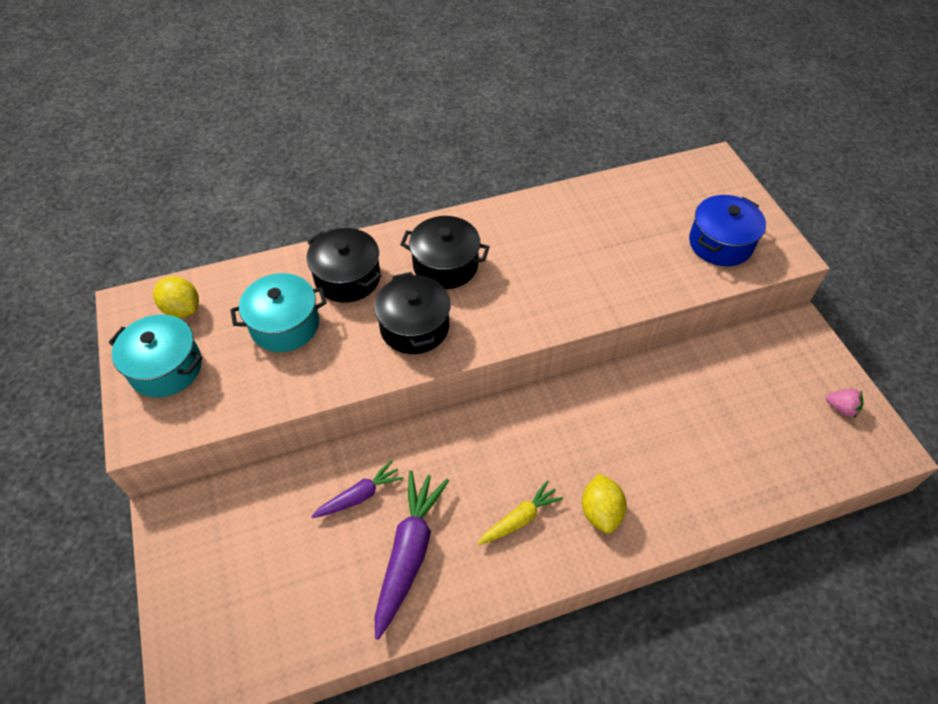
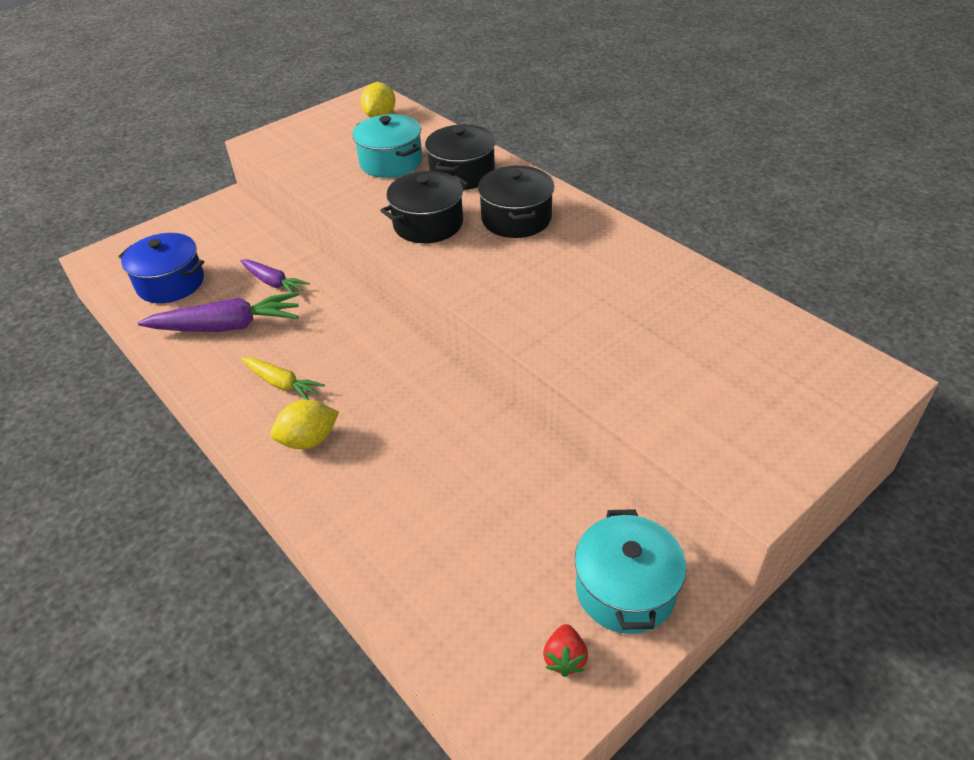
camera: 70 degrees right, 10 degrees down
(166, 368) = (321, 130): turquoise pot -> turquoise pot (625, 589)
(720, 243) = (717, 413): blue pot -> blue pot (170, 283)
(841, 408) = (565, 658): pink strawberry -> red strawberry

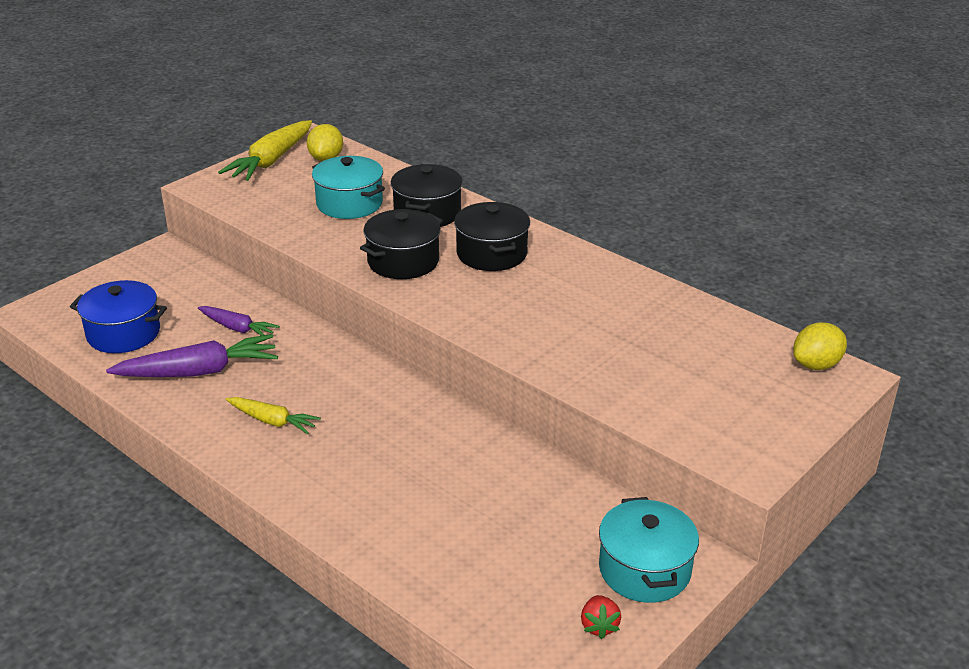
camera: 10 degrees left, 10 degrees down
(309, 440) = (314, 469): yellow lemon -> yellow lemon (816, 365)
(330, 118) = (271, 161): none -> yellow carrot

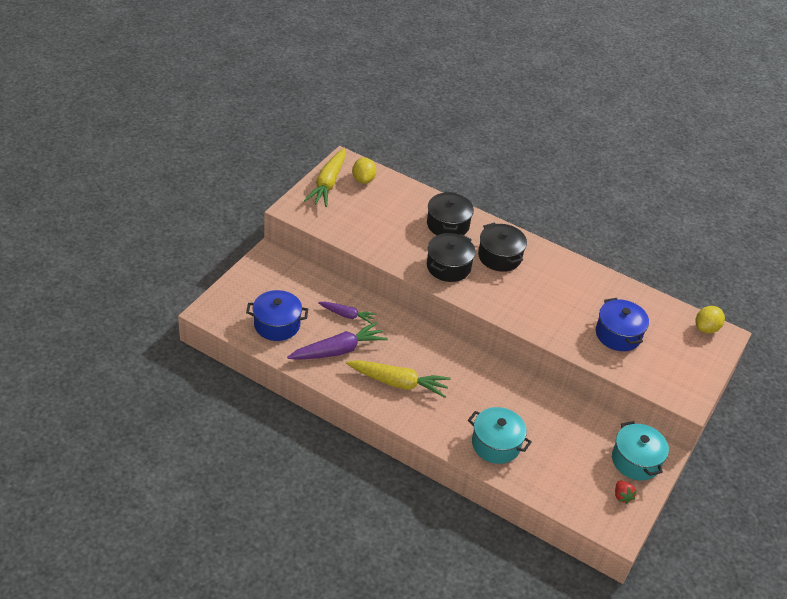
camera: 15 degrees left, 10 degrees up
(272, 421) = (398, 383): yellow carrot -> yellow carrot, size x1.68
(349, 204) = (395, 220): turquoise pot -> turquoise pot (496, 444)
(652, 363) = (618, 334): none -> blue pot

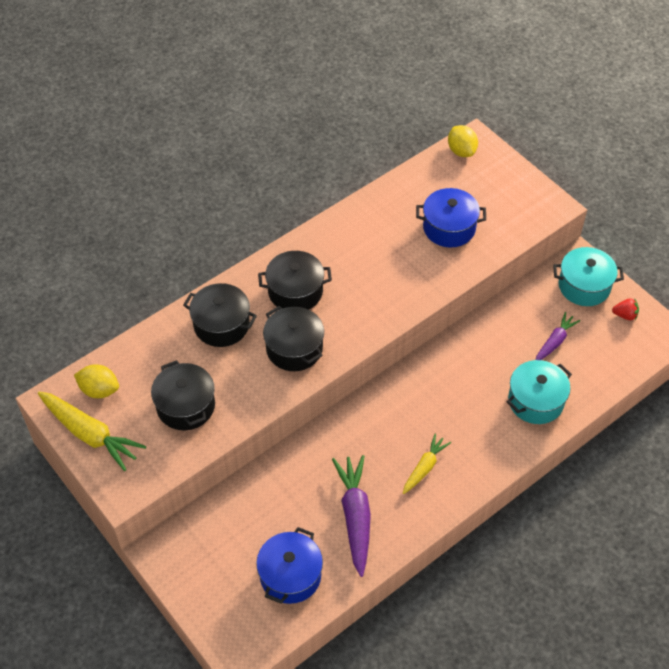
camera: 65 degrees left, 10 degrees up
(347, 315) = (300, 489): purple carrot -> purple carrot (555, 341)
(371, 222) = (186, 406): none -> black pot
(398, 383) = (424, 467): yellow carrot -> yellow carrot, size x0.59

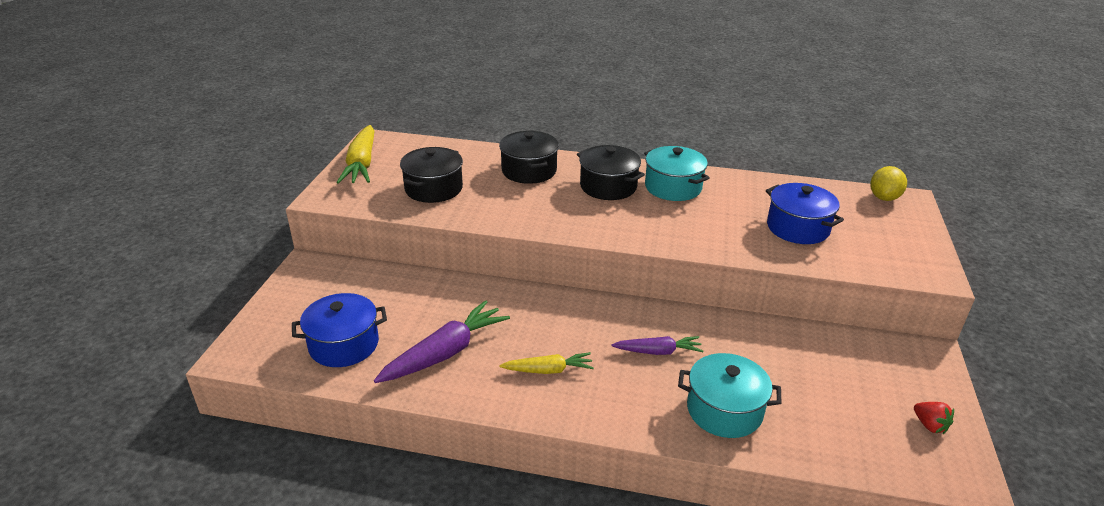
camera: 50 degrees right, 20 degrees down
(99, 390) = (405, 151): yellow lemon -> none
(294, 348) = (553, 210): black pot -> none
(555, 341) = (812, 387): purple carrot -> purple carrot (658, 351)
(584, 286) = (908, 373): turquoise pot -> turquoise pot (673, 187)

